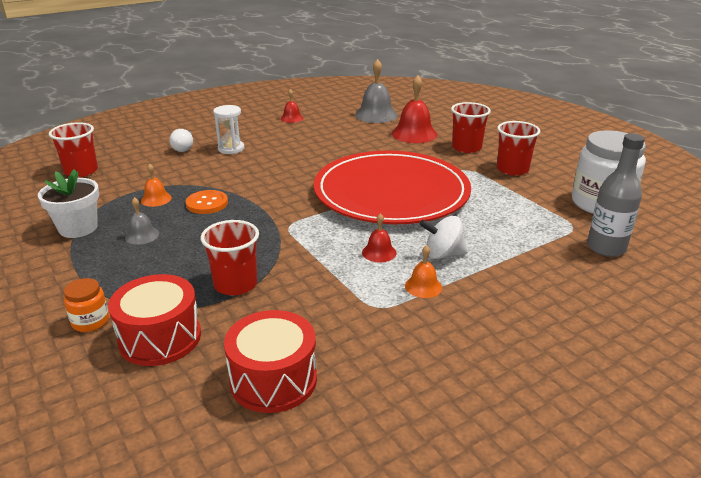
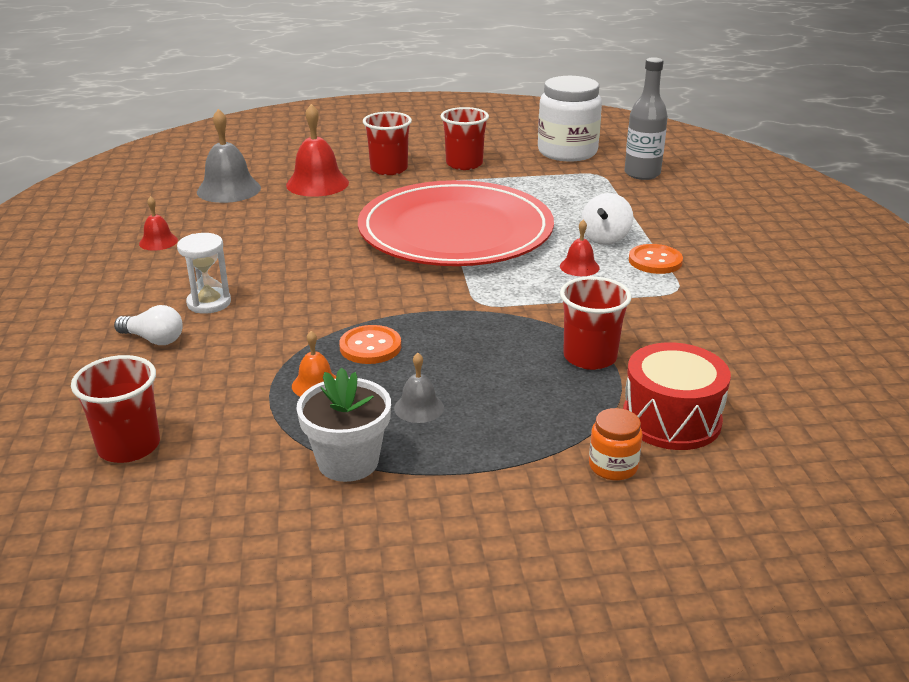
camera: 65 degrees left, 0 degrees up
(273, 379) = (769, 363): red drum -> none
(423, 286) = (655, 261): orange bell -> orange button

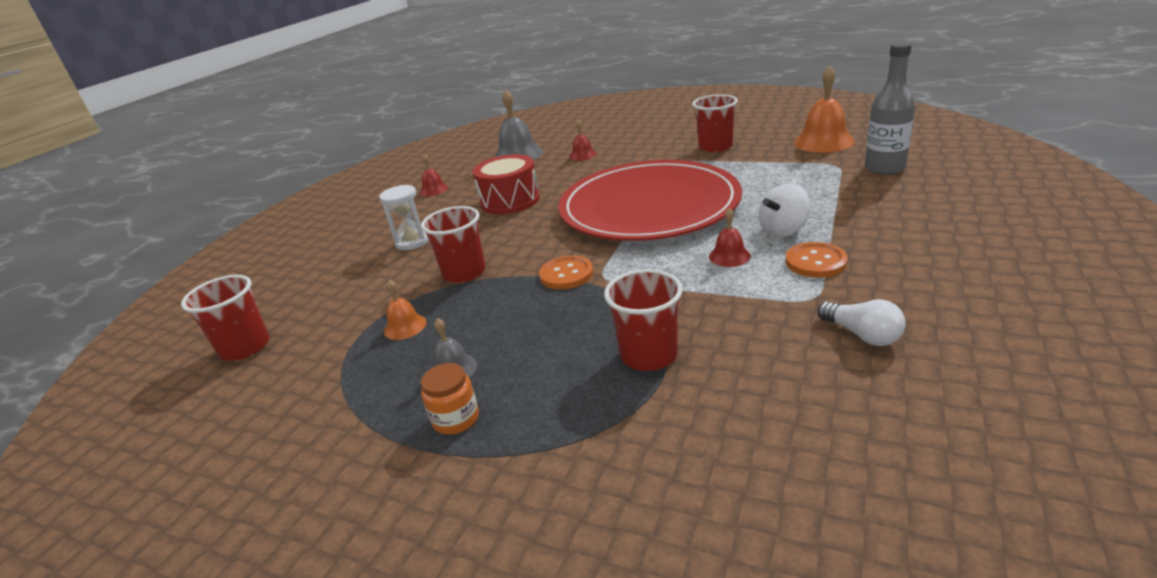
camera: 35 degrees right, 0 degrees up
(154, 339) = (350, 264): white light bulb -> white light bulb (862, 335)
(317, 184) = (582, 155): red bell -> red bell, size x0.53
(348, 462) = (351, 406): white flower pot -> none
(370, 347) = (477, 301): orange button -> orange button (566, 274)
(389, 169) = (648, 147): red cup -> red cup (464, 273)
(567, 152) = (823, 142): white jar -> orange bell
(613, 466) = (552, 491): orange jar -> orange jar (456, 419)
(671, 419) = (665, 453): red drum -> red drum (510, 201)

